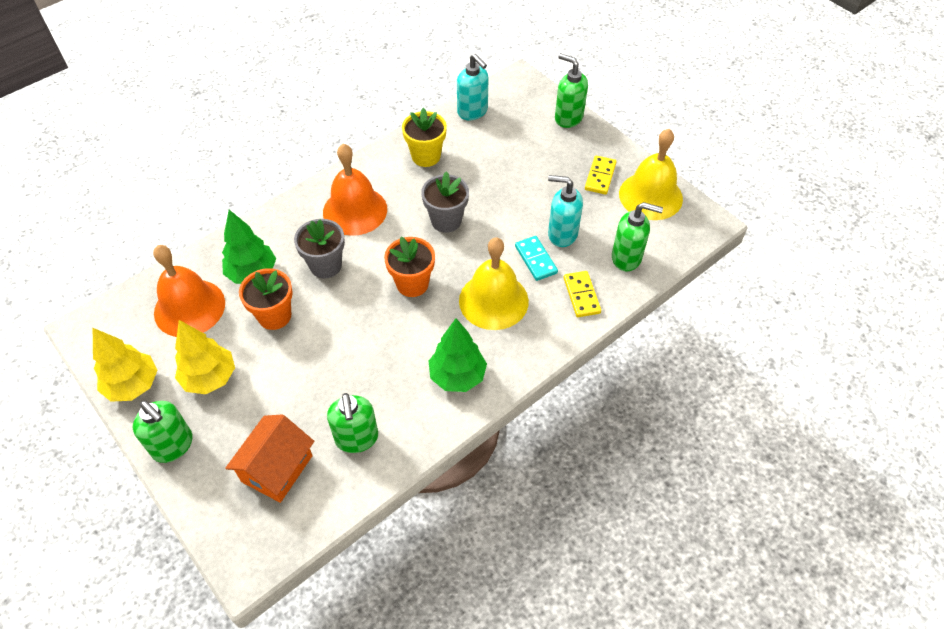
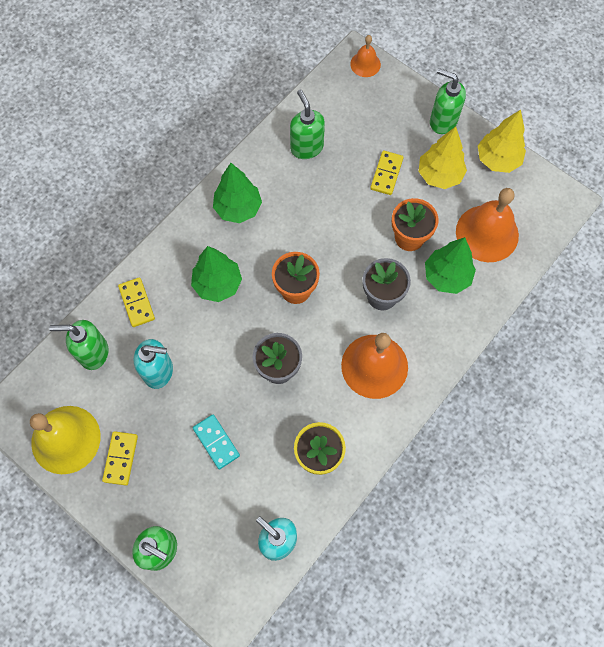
camera: 170 degrees right, 15 degrees up
(238, 550) = (365, 64): none -> orange bell
(271, 389) = (386, 174): none -> yellow domino
(277, 468) = (359, 118): orange house -> none
(493, 300) = (217, 284): yellow bell -> green tree
(536, 259) = (182, 336): turquoise domino -> turquoise domino (216, 442)

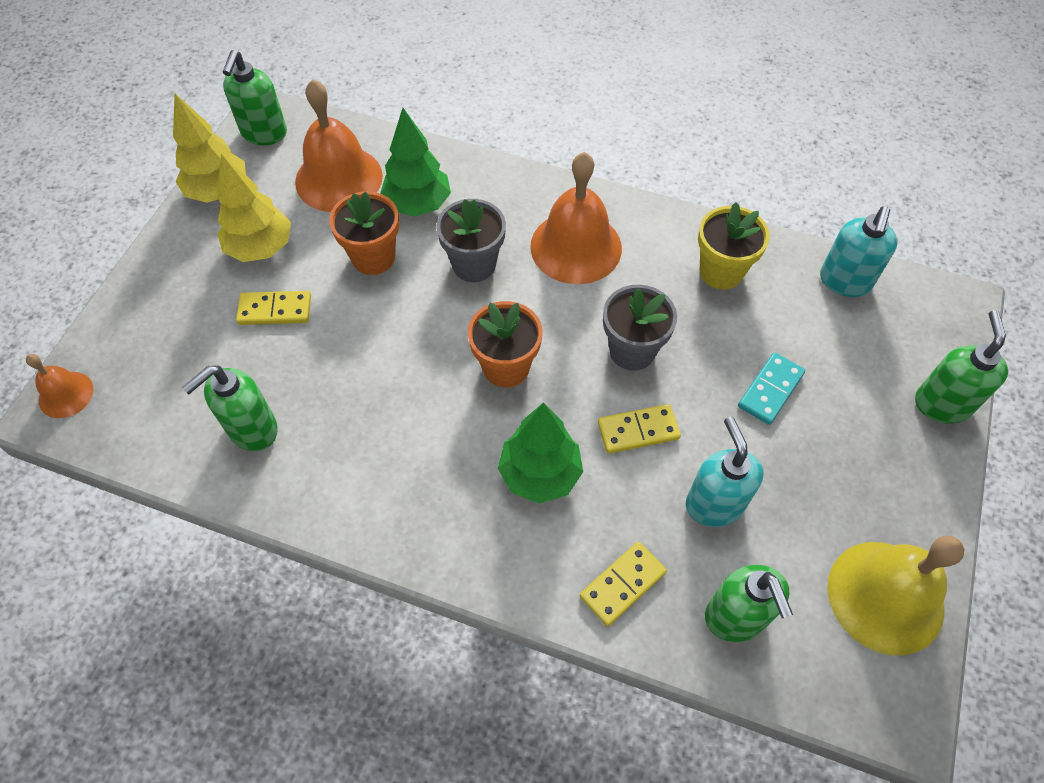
camera: 110 degrees left, 10 degrees down
(120, 458) = (864, 504): yellow domino -> yellow domino (638, 431)
(238, 208) = (396, 493): green tree -> none
(442, 121) = (164, 266): green soap dispenser -> green soap dispenser (264, 133)

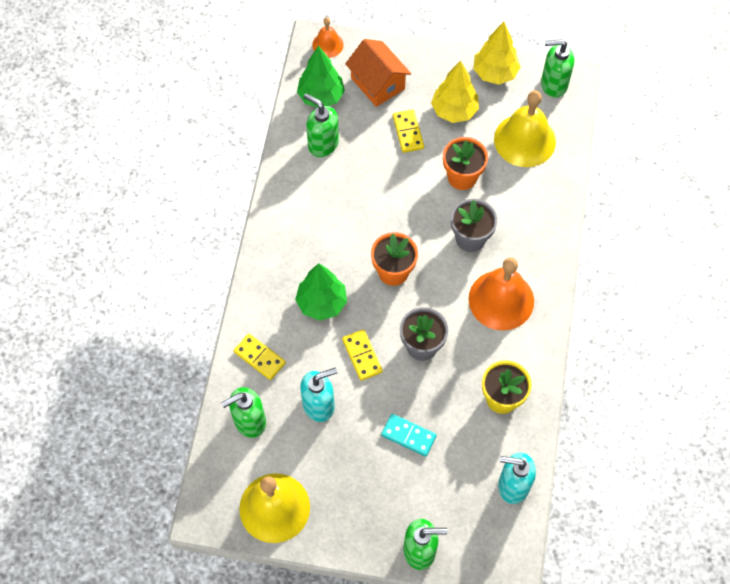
camera: 80 degrees right, 5 degrees up
(172, 335) = (377, 83): none -> orange house
(339, 178) = (524, 140): orange bell -> yellow bell
(418, 204) = (514, 193): green tree -> green tree (321, 96)

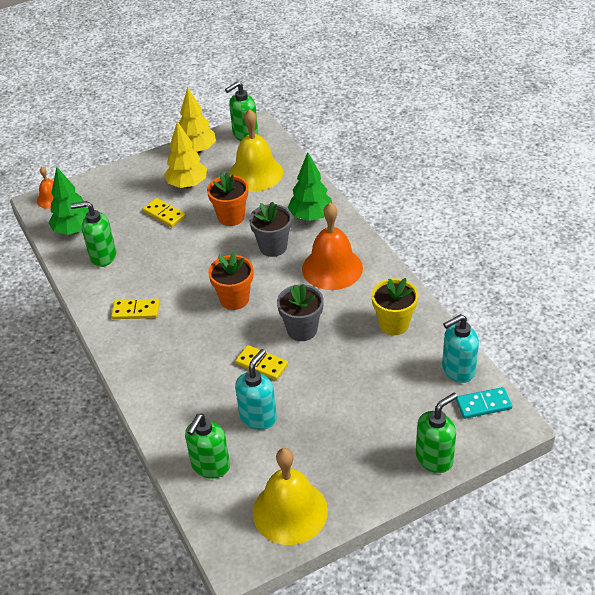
camera: 35 degrees left, 20 degrees down
(259, 357) = (178, 417): yellow domino -> yellow domino (136, 311)
(321, 303) = (196, 351): green tree -> green tree (311, 217)
(377, 83) = (113, 200): orange house -> none
(408, 436) = (349, 391): turquoise domino -> turquoise domino (483, 405)

